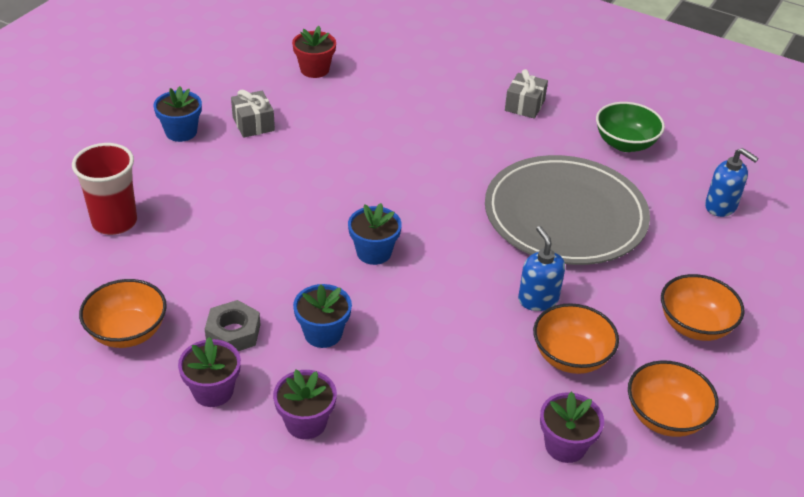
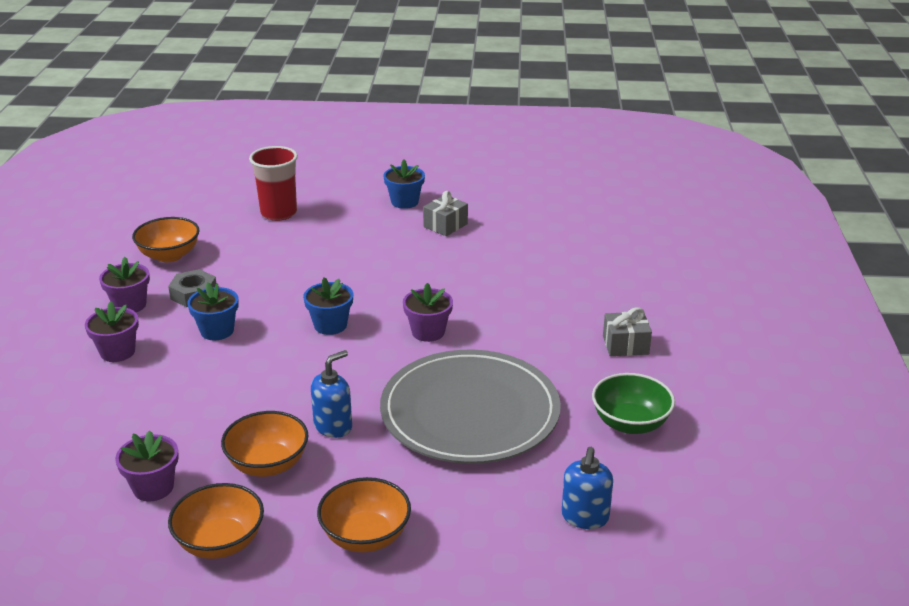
camera: 65 degrees right, 10 degrees down
(314, 69) = (551, 227): red flower pot -> none
(430, 197) = (428, 332): none -> purple flower pot

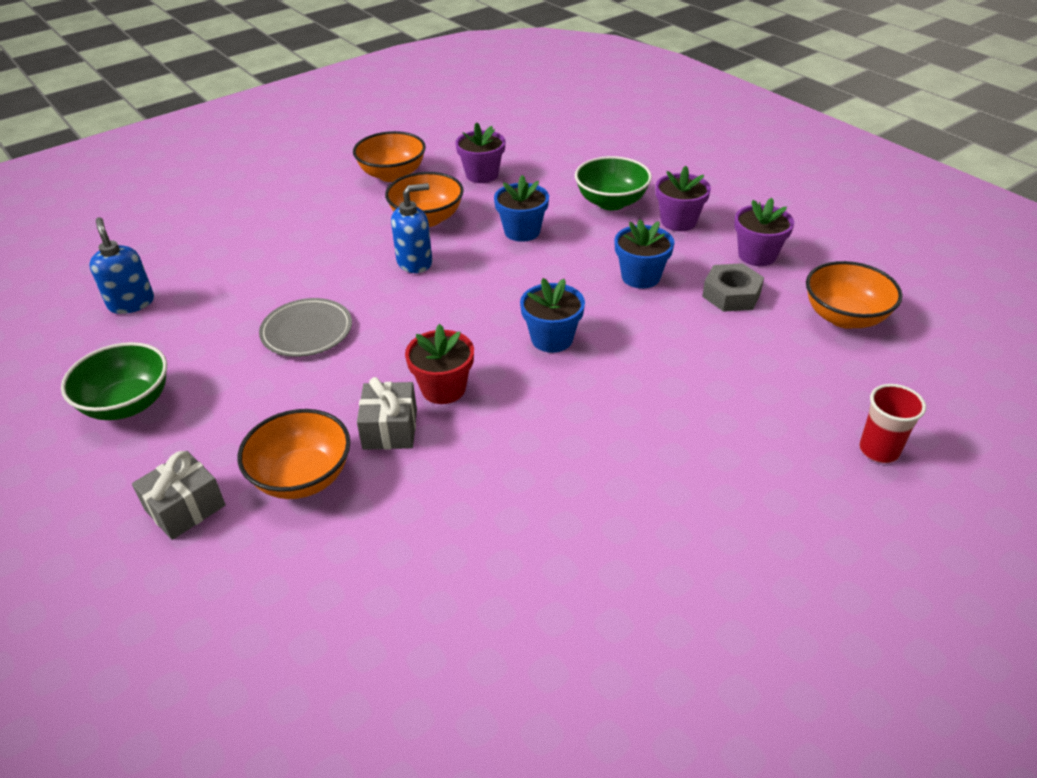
camera: 140 degrees right, 10 degrees up
(122, 394) = (611, 202): none -> green bowl
(278, 213) = (879, 450): red cup -> red cup, size x0.62
(333, 426) = (415, 262): blue soap dispenser -> blue soap dispenser turned 120 degrees counterclockwise
(365, 536) = (299, 217): orange bowl -> orange bowl (302, 477)
(404, 202) = (780, 603): blue flower pot -> blue flower pot (522, 231)
(428, 332) = (443, 388): purple flower pot -> red flower pot
(445, 225) = (647, 588): grey gift -> grey gift (390, 429)
(470, 412) = (307, 331): grey plate -> grey plate, size x0.46

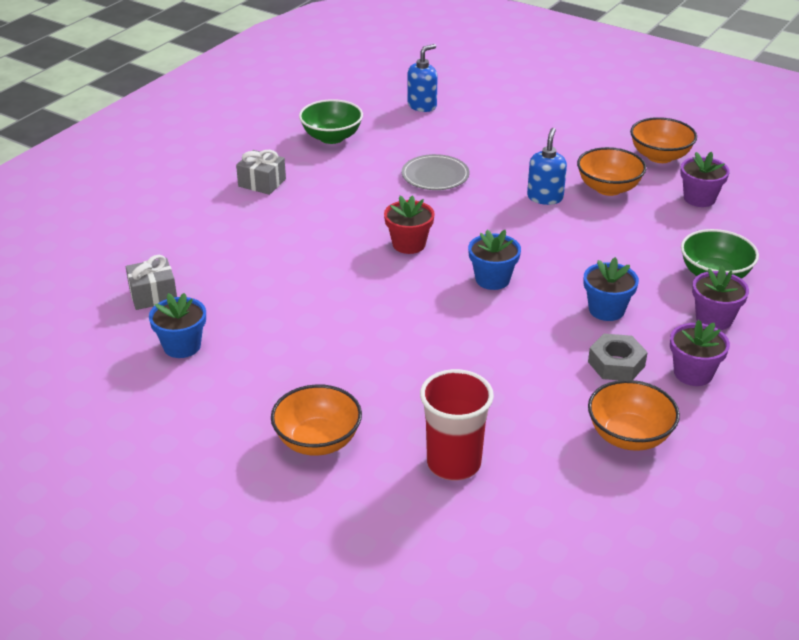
camera: 70 degrees right, 5 degrees down
(302, 477) = (302, 213): orange bowl -> orange bowl (317, 441)
(390, 429) = (359, 233): grey gift -> grey gift (153, 295)
(415, 262) = (545, 197): blue soap dispenser -> blue soap dispenser turned 120 degrees counterclockwise
(522, 231) = (627, 237): blue flower pot -> blue flower pot (182, 346)
(879, 450) = (453, 463): red cup -> red cup, size x1.62

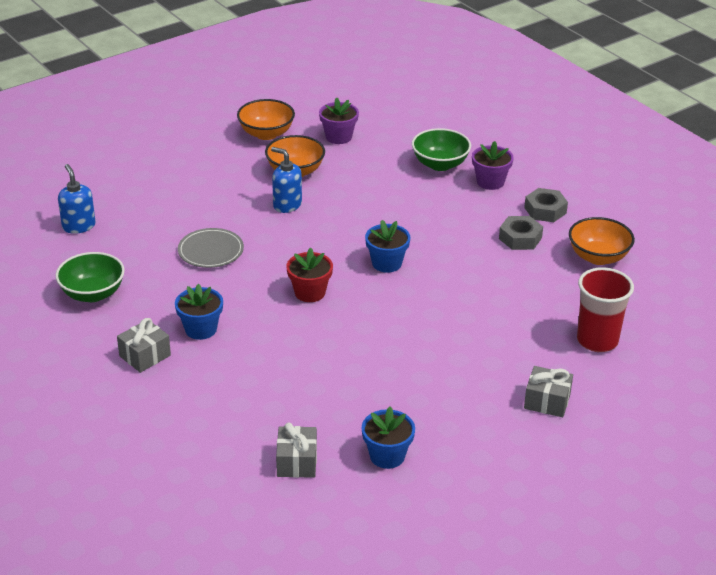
camera: 70 degrees left, 0 degrees up
(317, 441) = (547, 401): orange bowl -> grey gift
(606, 310) = (455, 222): blue flower pot -> blue flower pot (201, 329)
(693, 373) = (545, 210): purple flower pot -> grey nut

